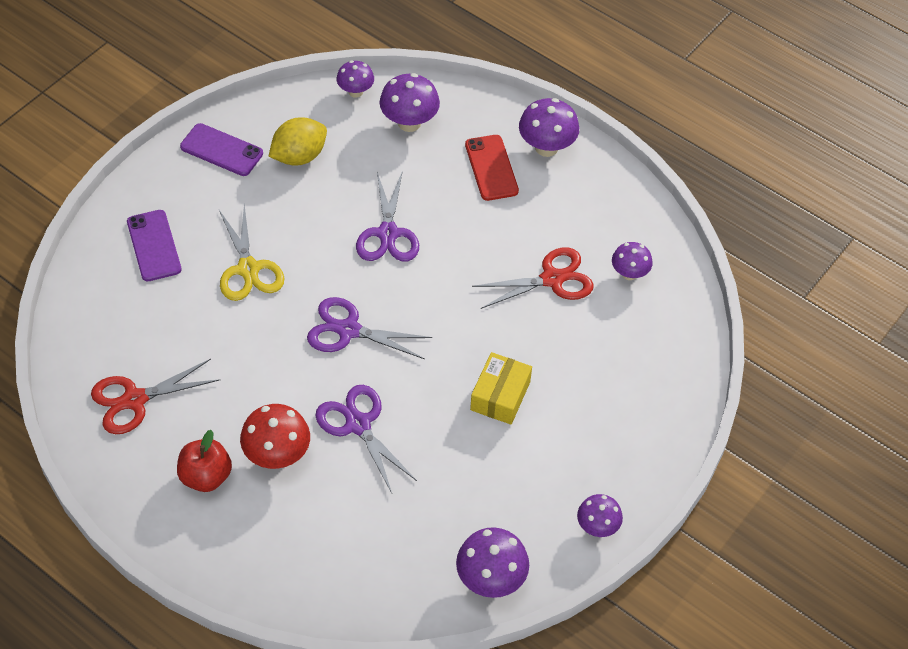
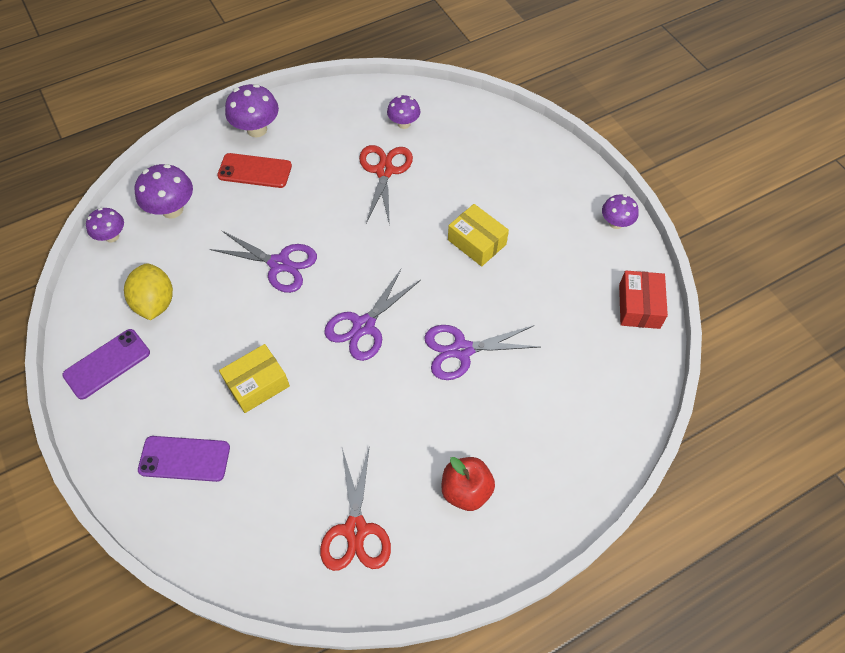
camera: 65 degrees left, 5 degrees up
(248, 269) = (257, 384): yellow scissors -> yellow box
(277, 455) = (467, 423): red mushroom -> none
(491, 579) = (639, 306): purple mushroom -> red box

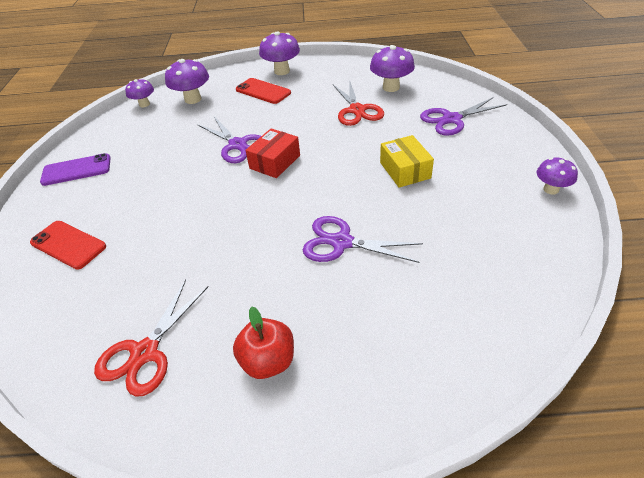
camera: 30 degrees right, 15 degrees down
(155, 303) = (137, 145): yellow lemon -> none
(184, 458) = (68, 244): purple phone -> red phone
(257, 384) = (160, 213): yellow box -> none
(364, 326) = (270, 200): purple scissors -> purple scissors (451, 119)
(384, 171) = (357, 110): red scissors -> red scissors turned 135 degrees clockwise
(404, 124) = (391, 87): purple mushroom -> purple mushroom, size x1.56
(639, 306) = (546, 262): red box -> red box (275, 162)

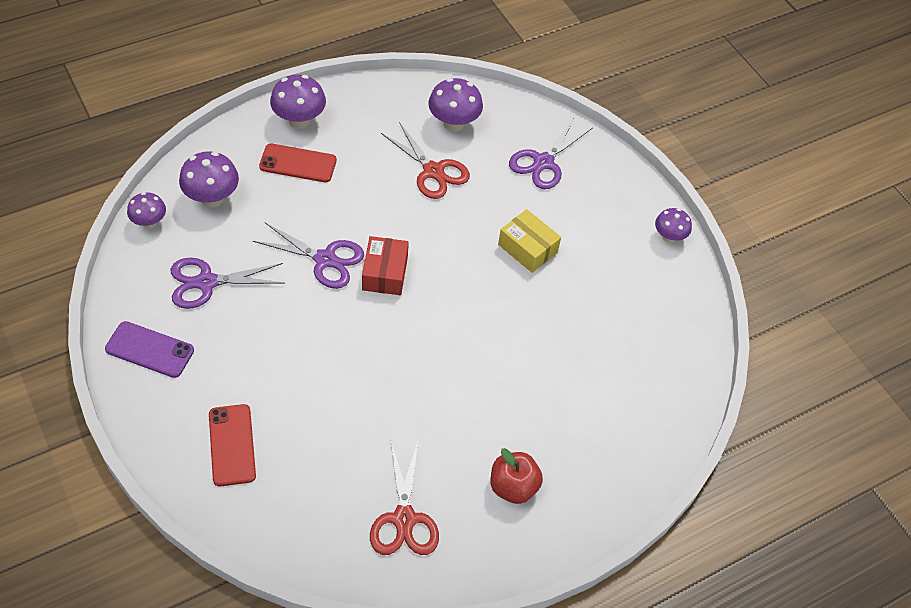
camera: 35 degrees left, 10 degrees up
(68, 244) = (232, 445): red phone -> red phone turned 75 degrees clockwise
(76, 170) = (149, 350): purple phone -> purple phone turned 60 degrees clockwise
(341, 242) = (511, 354): purple scissors -> purple scissors (206, 282)

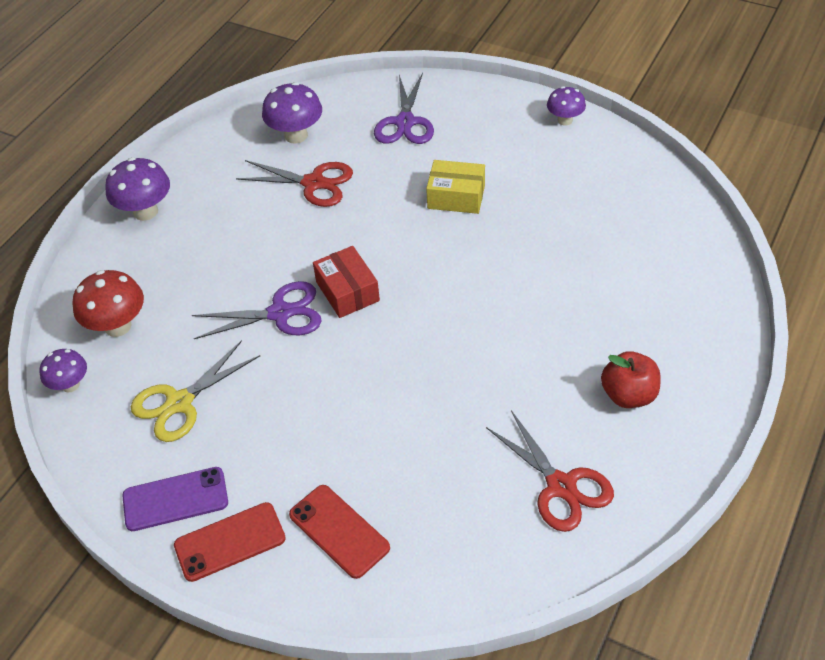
camera: 25 degrees left, 5 degrees down
(206, 282) = (180, 403): purple scissors -> yellow scissors
(212, 198) = (118, 326): purple mushroom -> red mushroom
(298, 163) = (178, 248): red phone -> red phone (230, 542)

